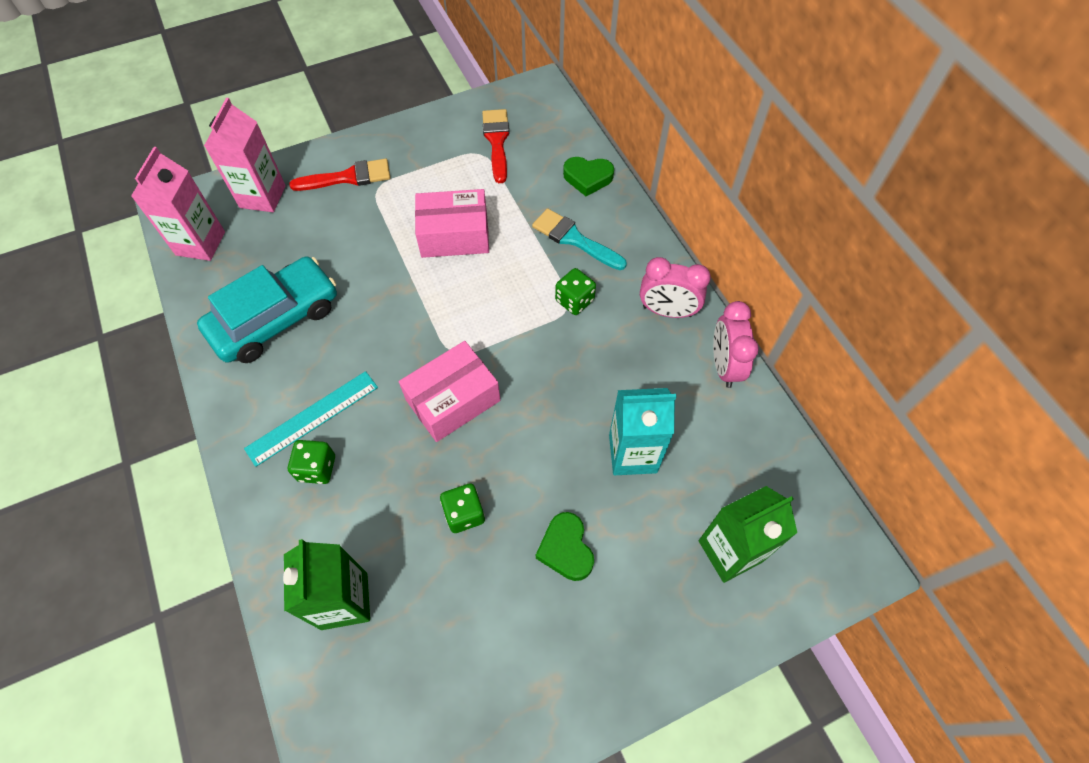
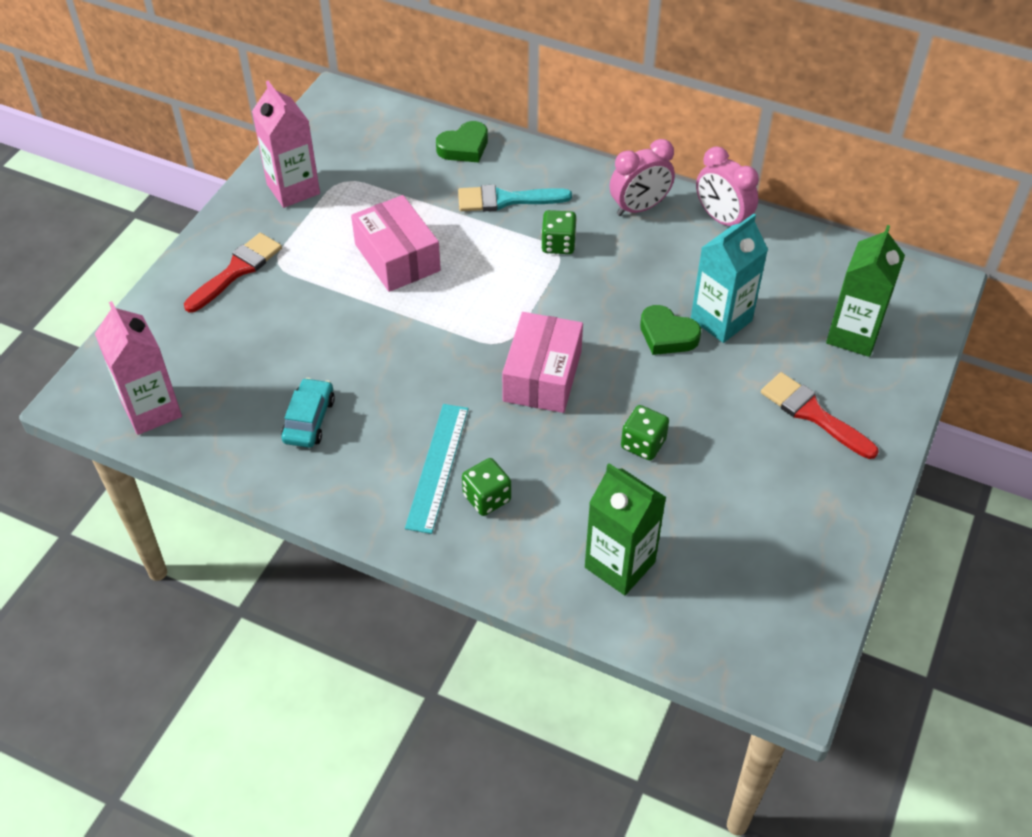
camera: 40 degrees left, 10 degrees down
(262, 196) = (167, 335): pink carton -> pink carton (293, 189)
(275, 319) = (309, 420): turquoise car -> turquoise car, size x0.52
(454, 235) = (397, 257): pink box -> pink box turned 75 degrees counterclockwise
(497, 141) = (347, 163): red brush -> red brush (812, 414)
(566, 549) = (743, 413): green heart -> green heart (667, 335)

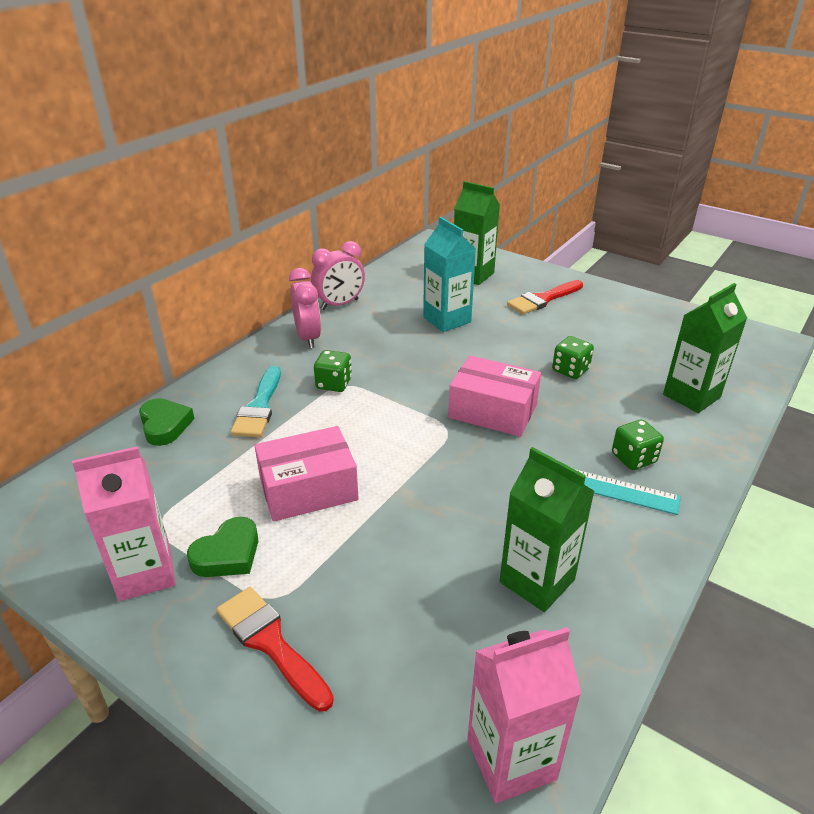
camera: 80 degrees left, 15 degrees down
(309, 420) = (537, 581): turquoise car -> green carton
(667, 335) = (458, 344): green heart -> green heart (228, 554)

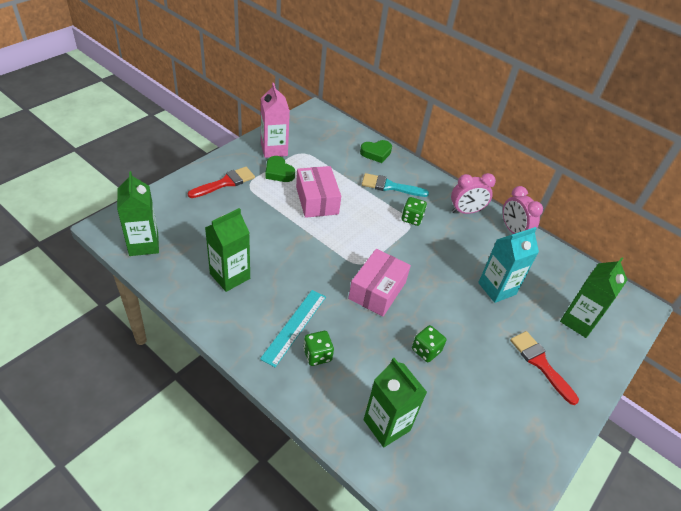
camera: 90 degrees right, 10 degrees up
(511, 759) = (144, 244): pink carton -> green carton

